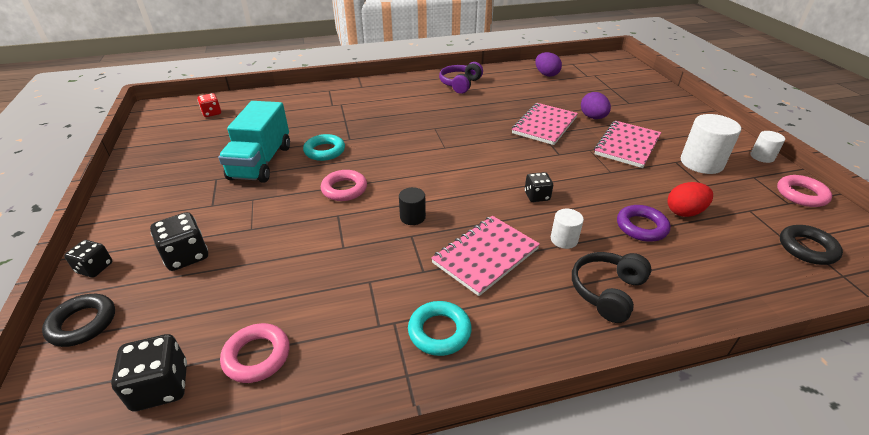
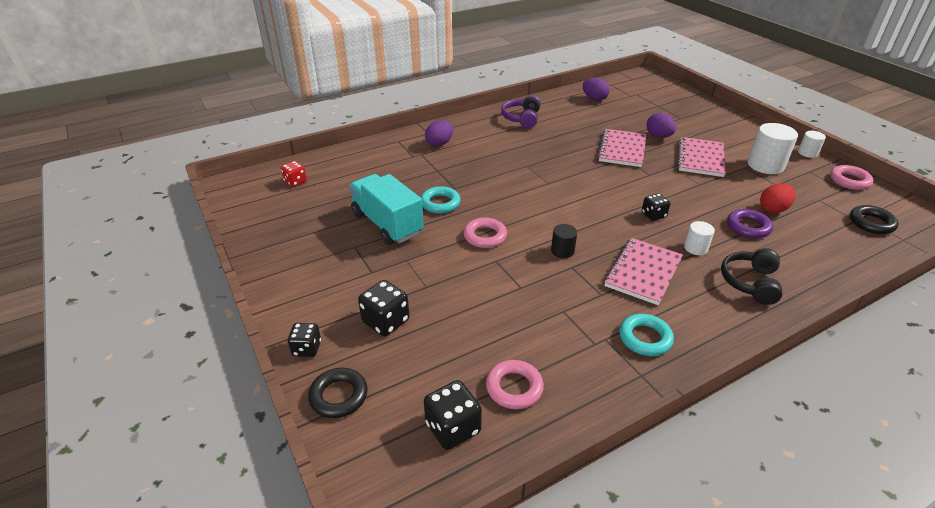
camera: 15 degrees left, 0 degrees up
(261, 162) = (387, 224): turquoise truck -> turquoise truck turned 150 degrees clockwise
(365, 97) = (439, 144): none -> purple egg

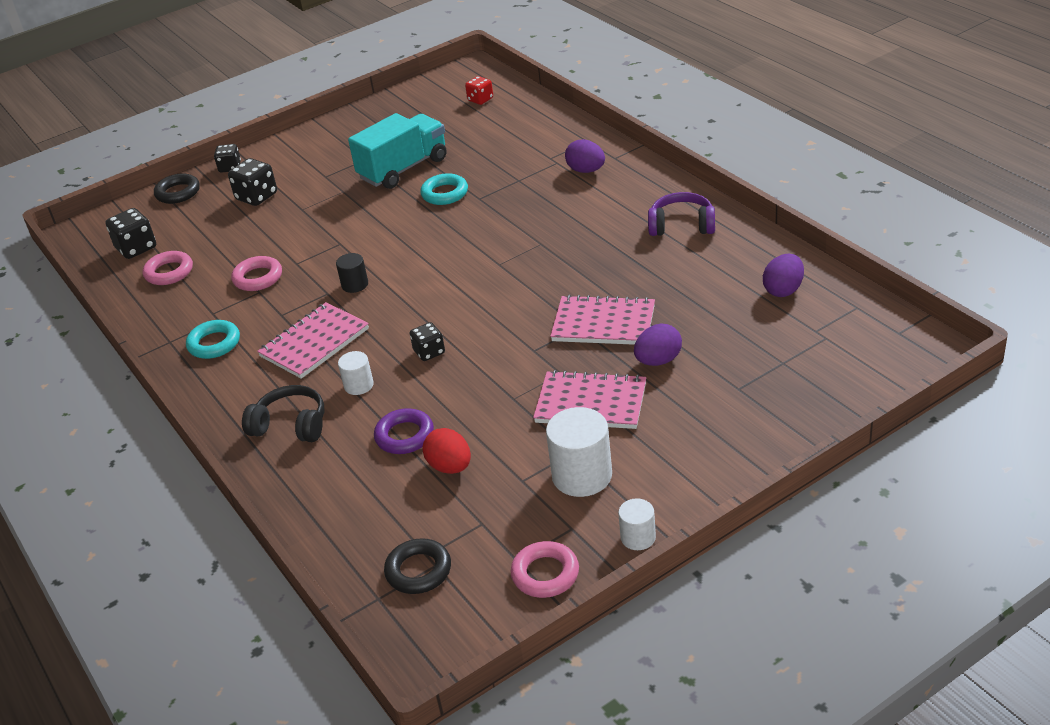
camera: 90 degrees right, 0 degrees up
(485, 236) = (382, 231): pink ring -> pink ring (258, 278)
(643, 272) = (314, 343): pink notebook -> pink notebook turned 75 degrees counterclockwise

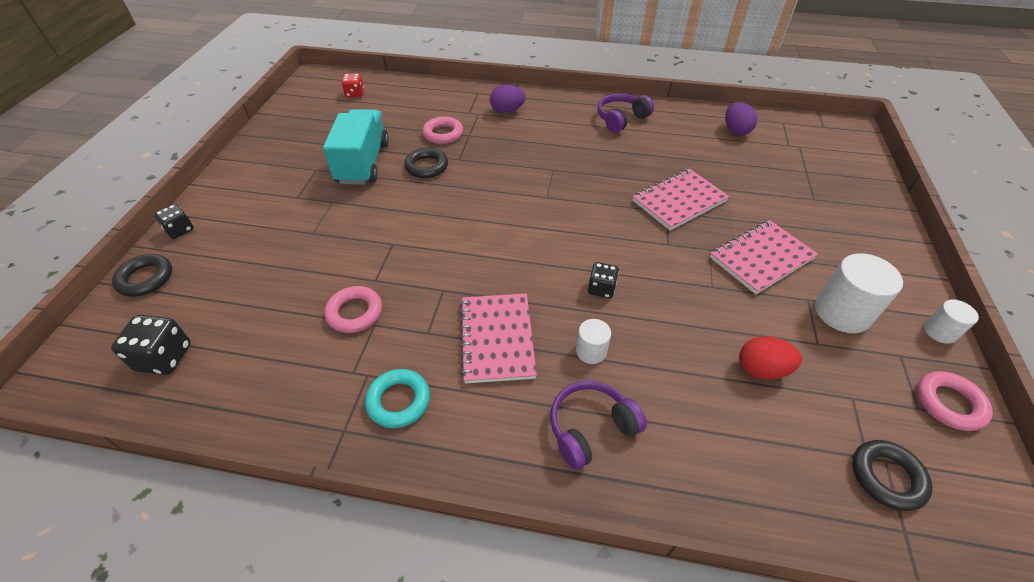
camera: 50 degrees left, 10 degrees up
(169, 272) = (243, 360): pink ring -> pink ring (443, 134)
(257, 197) = (248, 243): black dice -> none
(290, 425) = (591, 428): black headphones -> purple headphones
(355, 285) = (458, 270): black cylinder -> none
(404, 436) = (692, 368): purple ring -> none
(444, 193) = (426, 167): turquoise ring -> black ring
(658, 361) = (748, 207): purple egg -> none

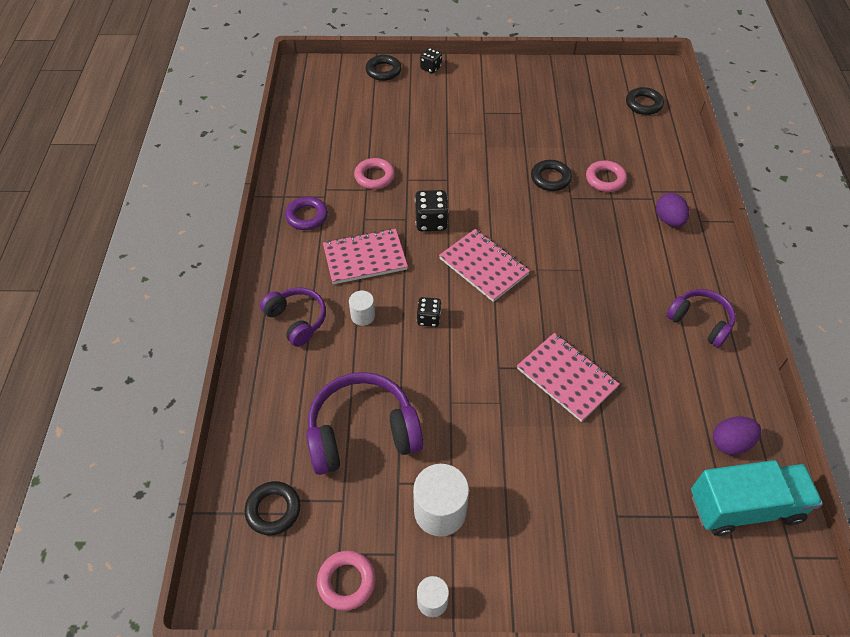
camera: 80 degrees right, 5 degrees up
(164, 357) = (324, 103): black dice -> black dice (431, 221)
(355, 94) = (643, 104): red dice -> black ring
(363, 163) = (540, 137): turquoise truck -> turquoise truck (744, 507)
(398, 401) = (307, 216): turquoise ring -> purple ring
(761, 258) = (499, 447): pink notebook -> pink notebook (483, 266)
(761, 369) = (362, 433): red egg -> purple headphones

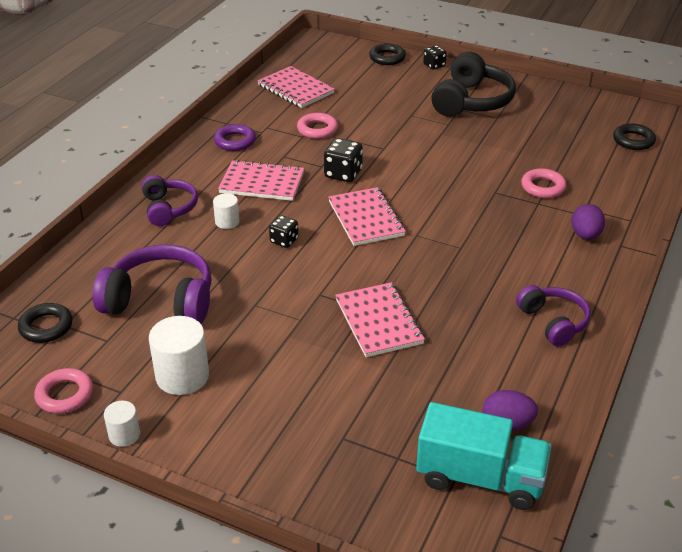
camera: 25 degrees right, 15 degrees down
(323, 134) = (295, 89): none -> pink notebook
(488, 100) = (471, 101): none -> black headphones
(550, 178) = (486, 172): black ring -> none

